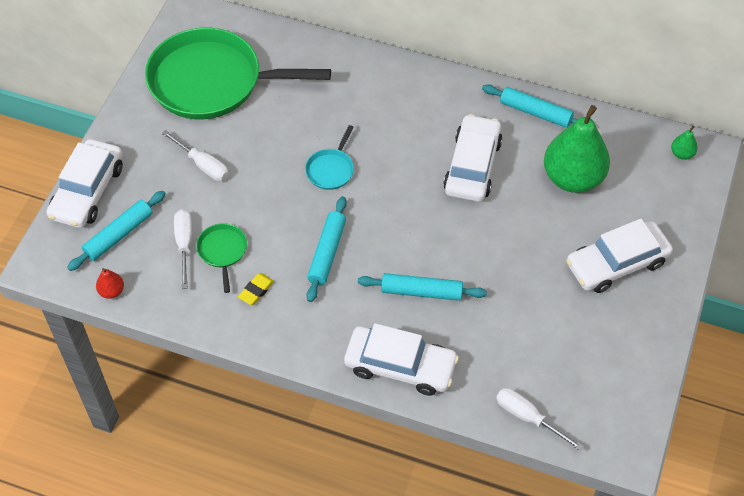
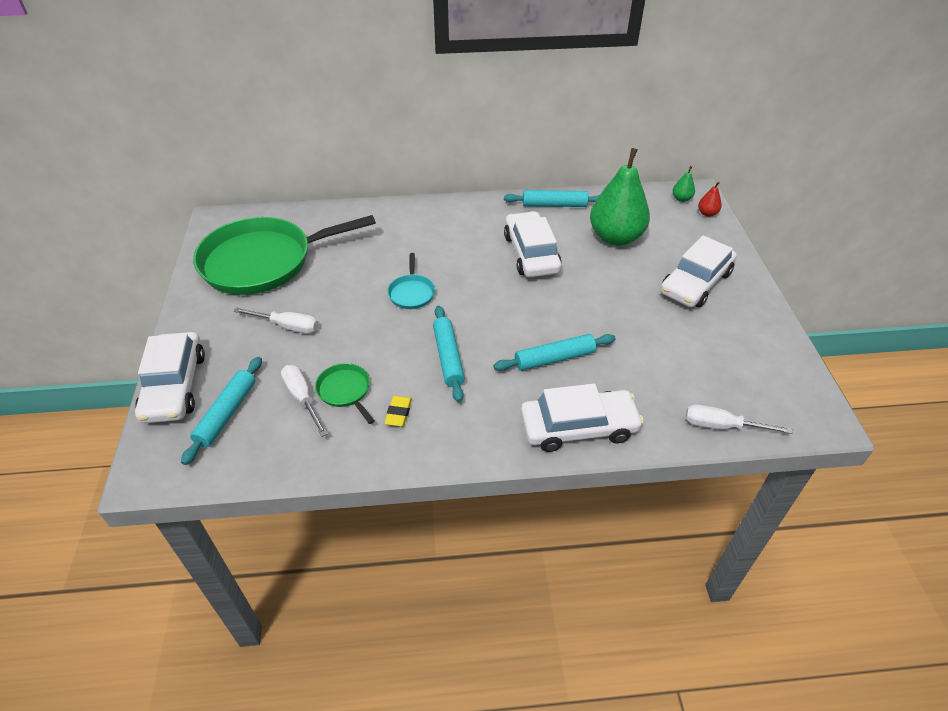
camera: 25 degrees left, 10 degrees down
(111, 291) = (242, 469): red pear -> red pear (707, 213)

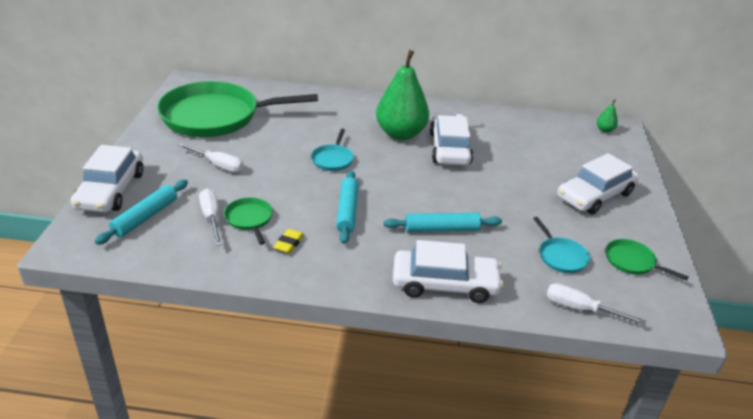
camera: 10 degrees right, 10 degrees down
(554, 205) = (484, 116): turquoise rolling pin -> none
(615, 237) = (531, 149): green pear -> green pear (400, 134)
(684, 366) = (561, 256): none -> turquoise pan
(707, 213) = (625, 145): red pear -> none
(755, 357) = (632, 262): none -> green pan

